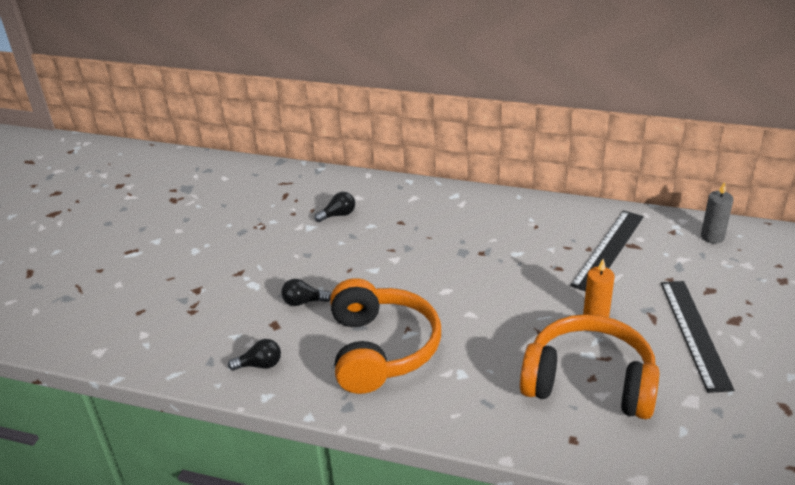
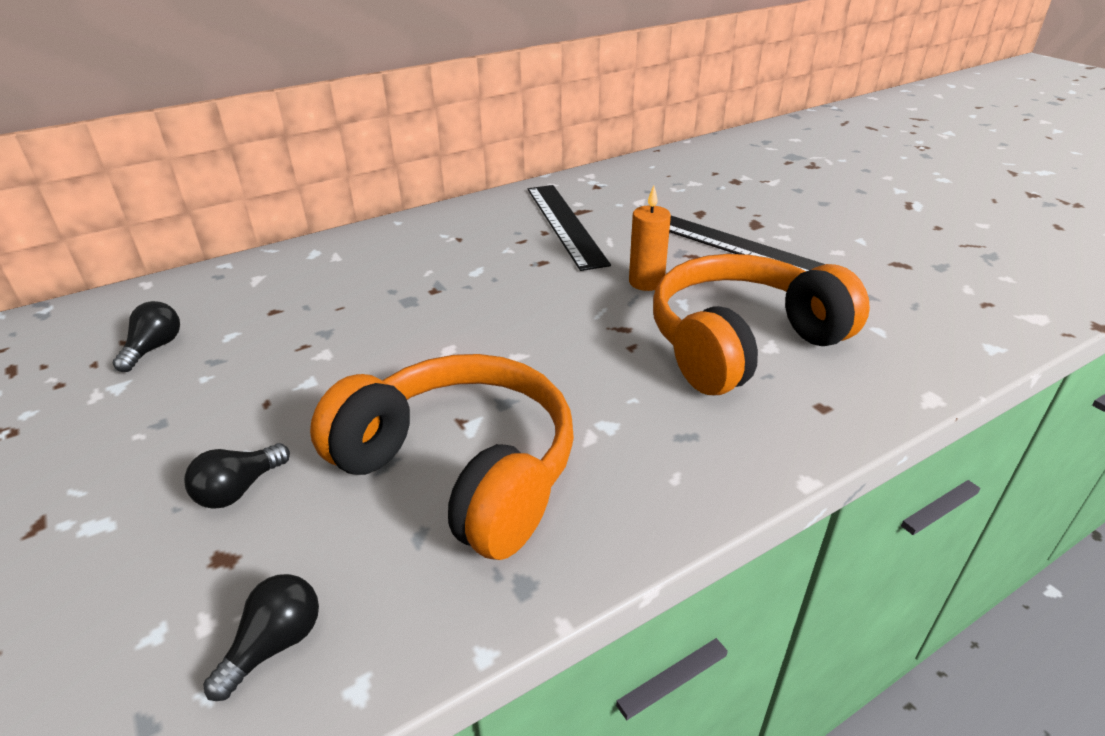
camera: 50 degrees left, 0 degrees up
(712, 237) = (634, 176): grey candle -> none

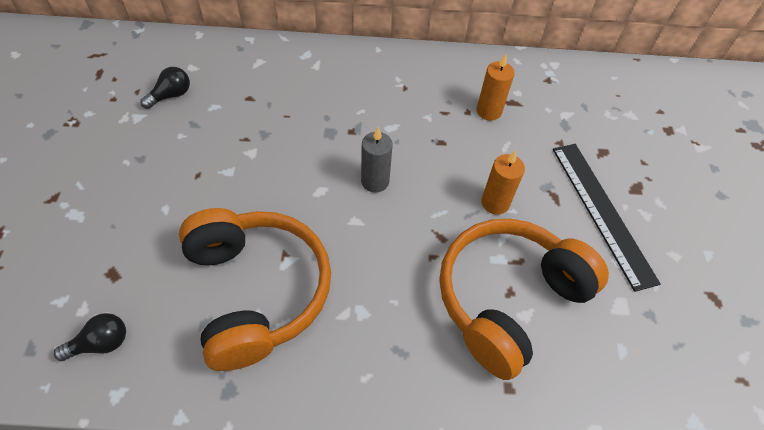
camera: 30 degrees right, 20 degrees up
(239, 489) = (146, 232): black light bulb -> none
(504, 317) = (375, 181): none -> grey candle
(565, 224) = (489, 111): black ruler -> orange candle
(742, 343) = (508, 299): orange headphones -> orange headphones turned 45 degrees counterclockwise

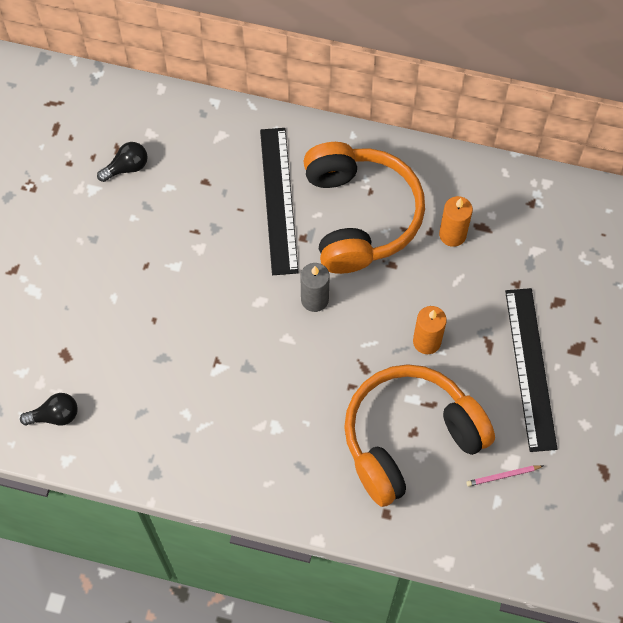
camera: 15 degrees right, 10 degrees up
(256, 291) = (187, 392): orange headphones -> orange headphones (359, 216)
(322, 104) = (278, 200): none -> black ruler
(618, 321) = (503, 476): none -> pink pencil

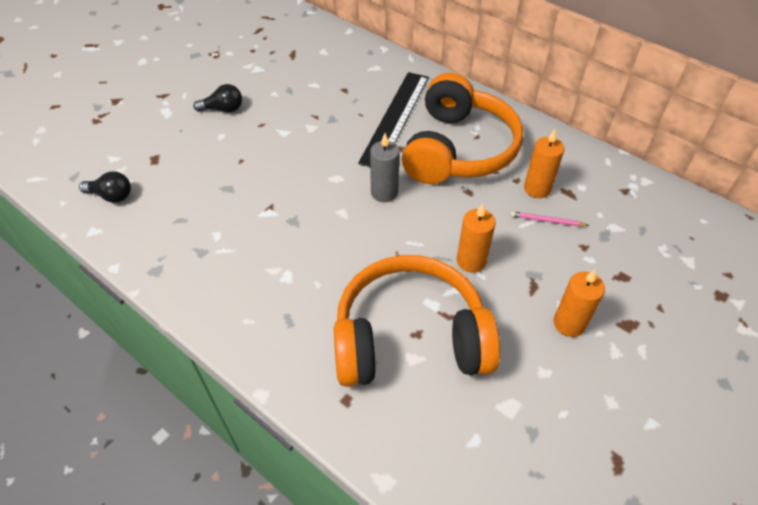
camera: 25 degrees right, 15 degrees down
(127, 167) = (291, 64): black light bulb -> black light bulb (223, 109)
(503, 476) = (493, 416): pink pencil -> pink pencil (547, 221)
(530, 368) = (569, 323): black ruler -> orange candle

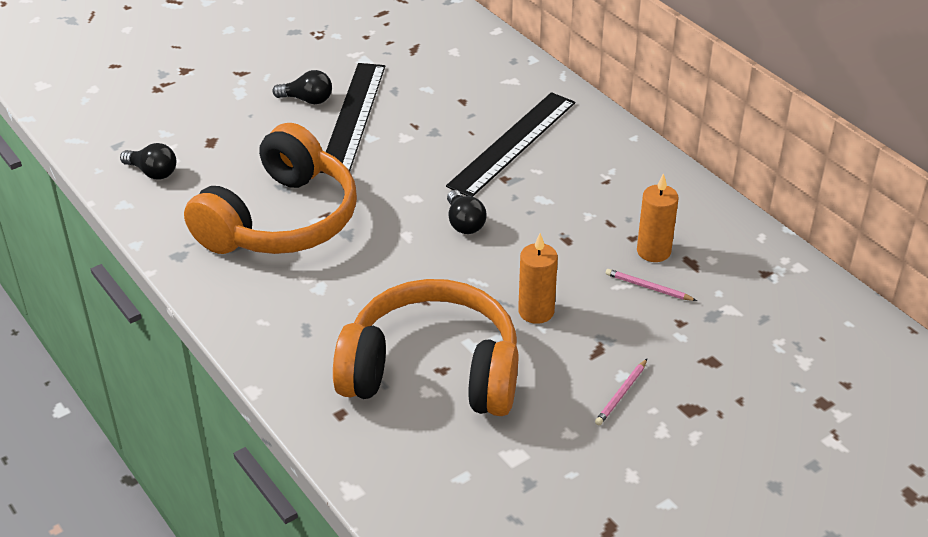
camera: 15 degrees right, 10 degrees down
(264, 117) = (353, 117): none -> black ruler
(384, 193) = (464, 223): grey candle -> black light bulb
(458, 149) = (575, 191): orange headphones -> orange headphones (280, 220)
(569, 323) = (621, 394): orange candle -> pink pencil

